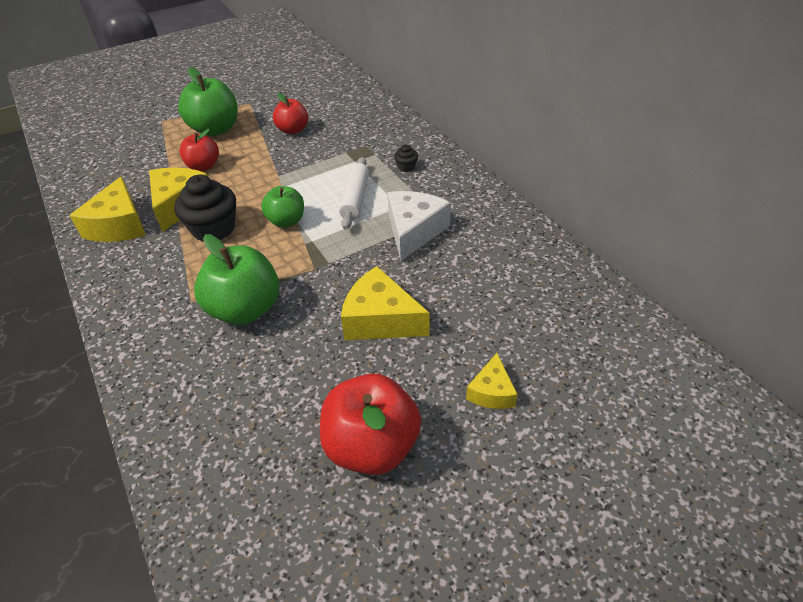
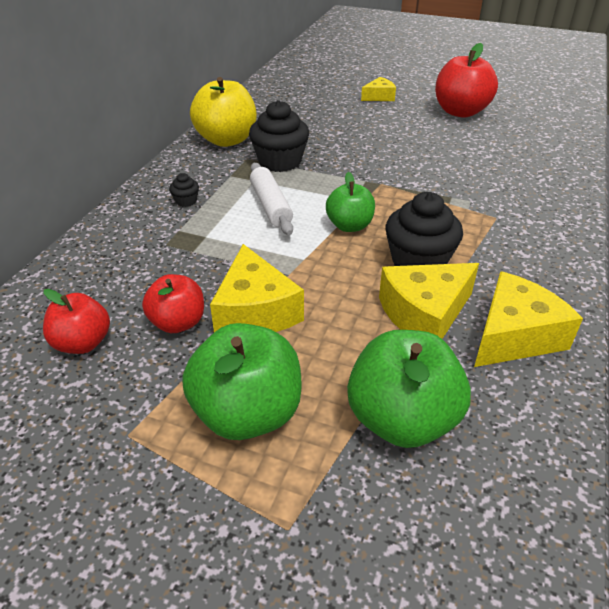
camera: 130 degrees left, 5 degrees down
(203, 166) = (342, 350): red apple -> red apple (83, 343)
(245, 309) = (460, 190): green apple -> green apple (402, 419)
(355, 199) = (271, 206): white rolling pin -> white rolling pin turned 75 degrees counterclockwise
(380, 319) = (384, 140): yellow cheese -> yellow cheese (255, 311)
(414, 231) = (280, 162): white cheese -> black cupcake
(487, 219) = (226, 140): none -> yellow apple

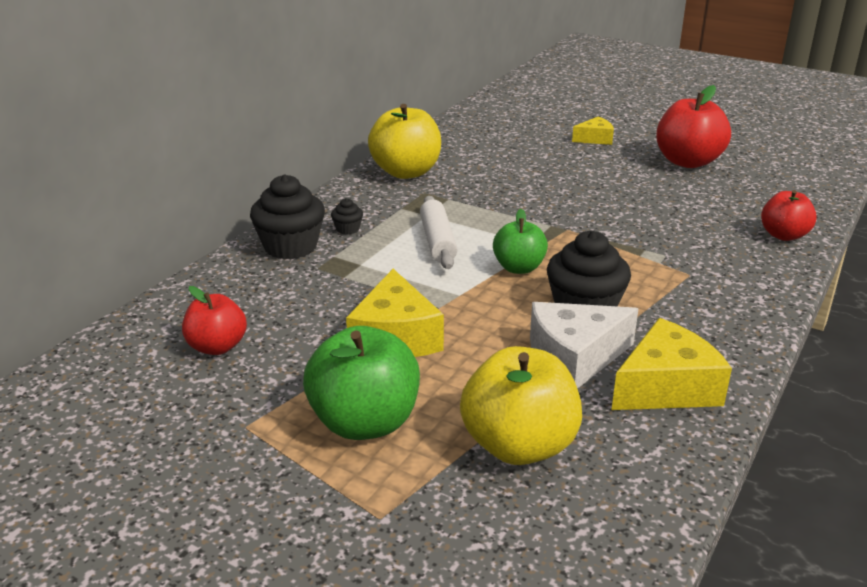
camera: 10 degrees right, 10 degrees down
(178, 323) = (314, 339): red apple -> red apple (783, 235)
(280, 162) = (459, 198): black cupcake -> black cupcake (290, 247)
(402, 419) = (519, 446): green apple -> yellow apple
(424, 314) = (574, 357): yellow cheese -> white cheese

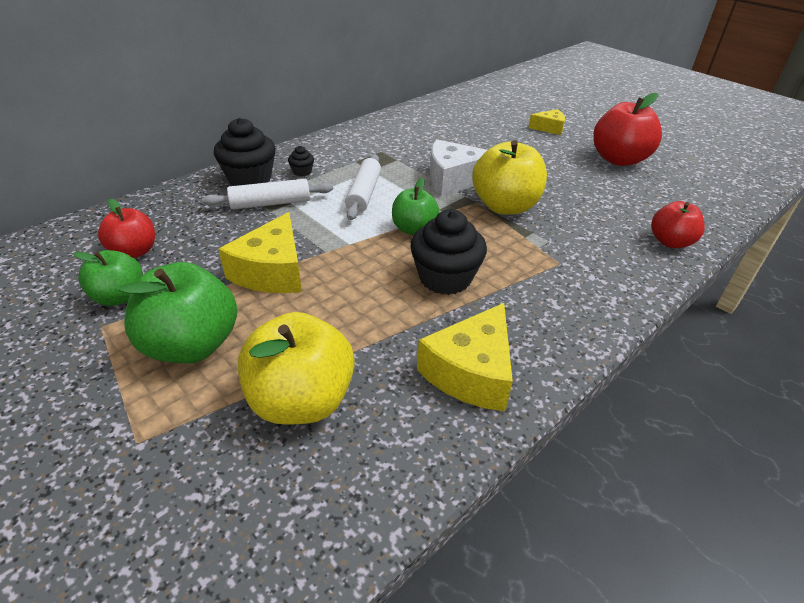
camera: 15 degrees right, 10 degrees up
(240, 394) = (119, 297): none -> green apple
(337, 269) = (270, 203): none -> white rolling pin
(406, 172) = (379, 133): yellow apple -> yellow apple (505, 206)
(574, 357) = (406, 323): white cheese -> white cheese (454, 179)
(666, 387) = (471, 372): yellow cheese -> yellow cheese turned 135 degrees clockwise

